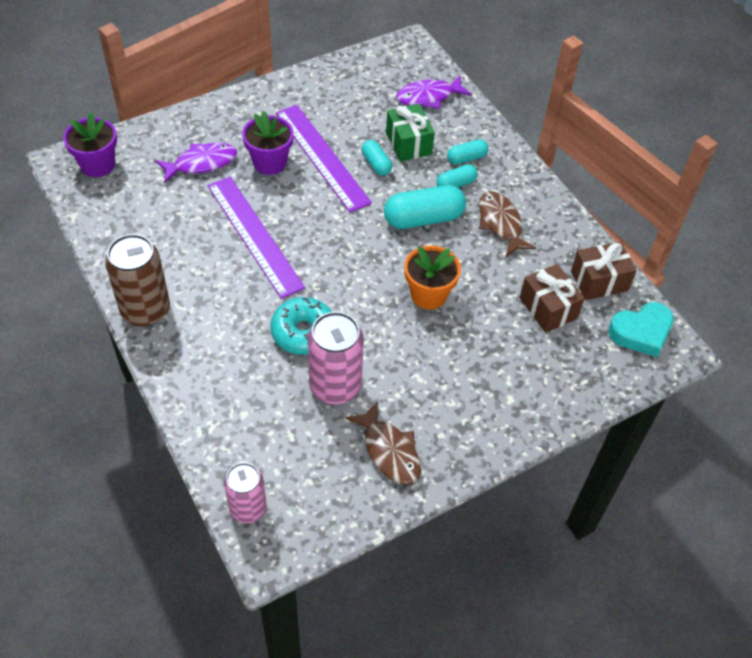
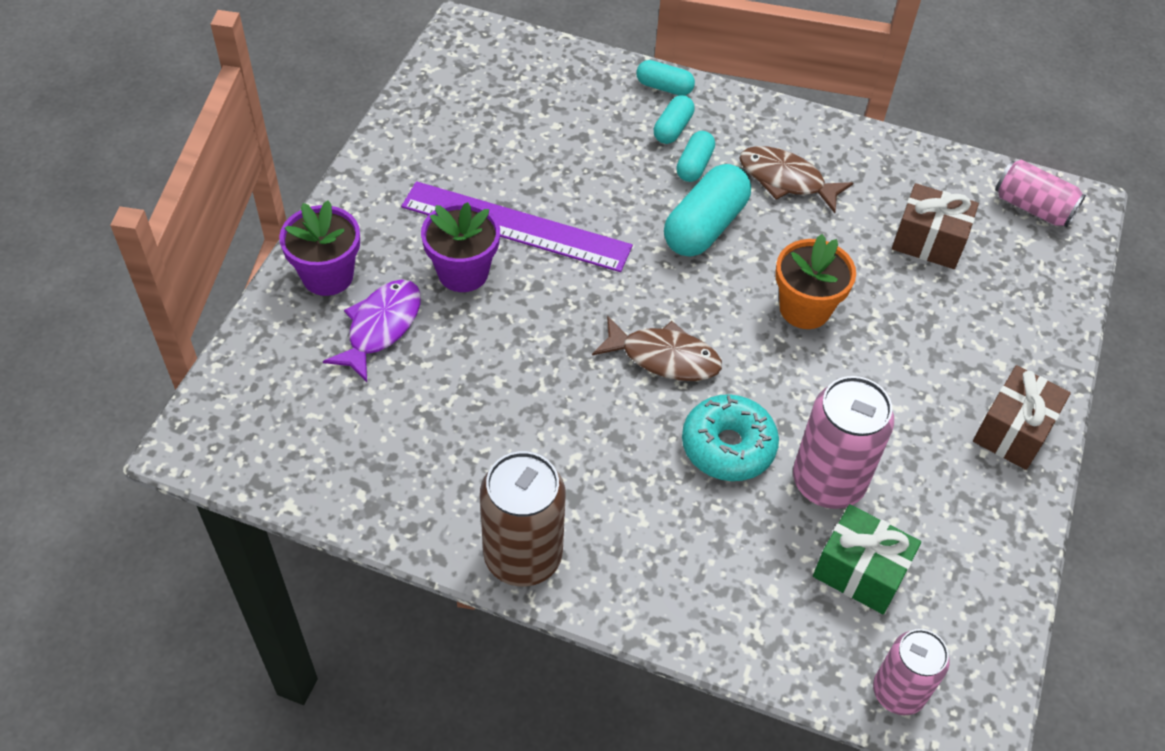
camera: 40 degrees left, 0 degrees up
(98, 165) = (246, 418): purple flower pot -> purple flower pot (327, 276)
(254, 235) = (545, 372): purple ruler -> none
(376, 164) = (585, 196): turquoise capsule -> turquoise capsule (664, 87)
(389, 451) = (958, 509): brown fish -> brown fish (664, 357)
(408, 143) = (593, 150): green gift -> green gift (860, 571)
(428, 97) = (554, 82): purple fish -> none
(599, 281) = (941, 180): brown gift -> brown gift (1013, 431)
(641, 332) = (1032, 207): turquoise heart -> pink can

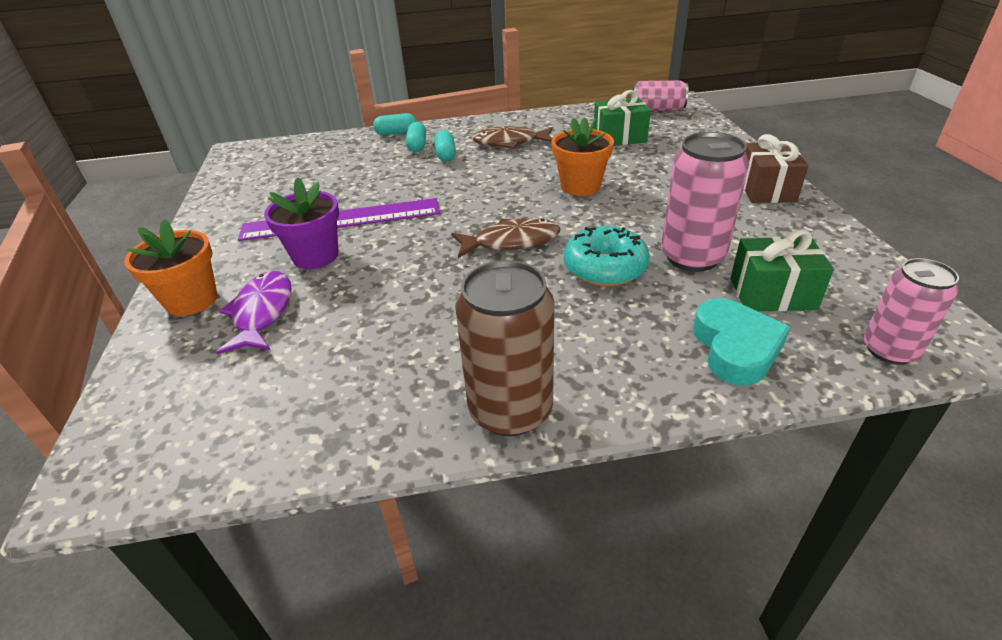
camera: 25 degrees left, 15 degrees down
(327, 276) = (191, 300): purple flower pot -> orange flower pot
(704, 226) = (478, 175): turquoise capsule -> none
(762, 607) = (735, 348): none -> turquoise heart
(928, 241) = (619, 137): brown gift -> green gift

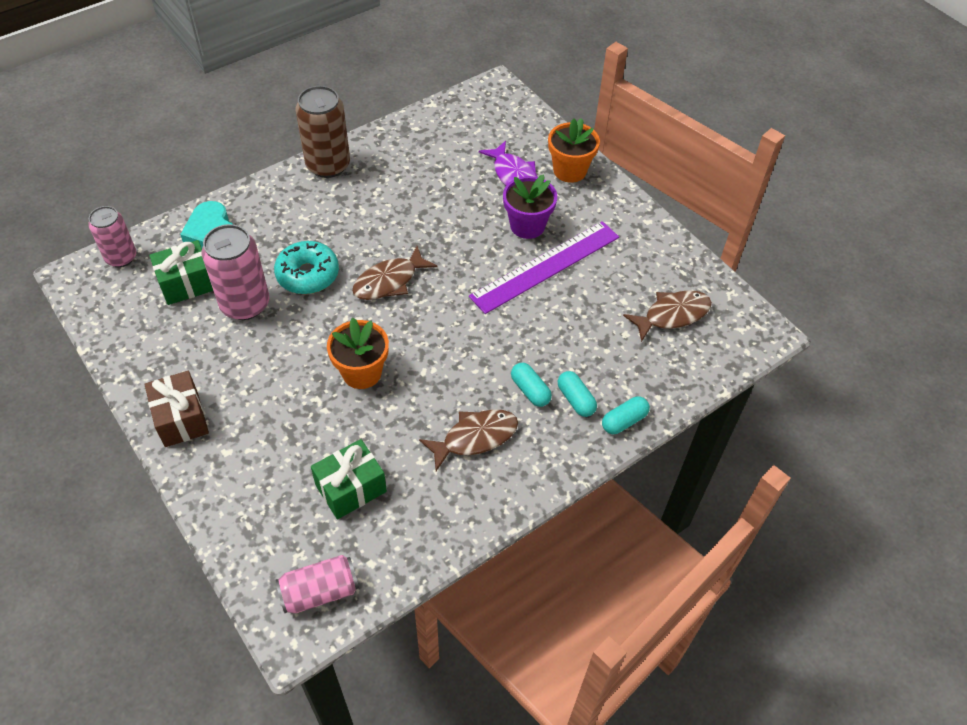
camera: 150 degrees right, 15 degrees up
(283, 170) = (672, 315): none -> brown fish

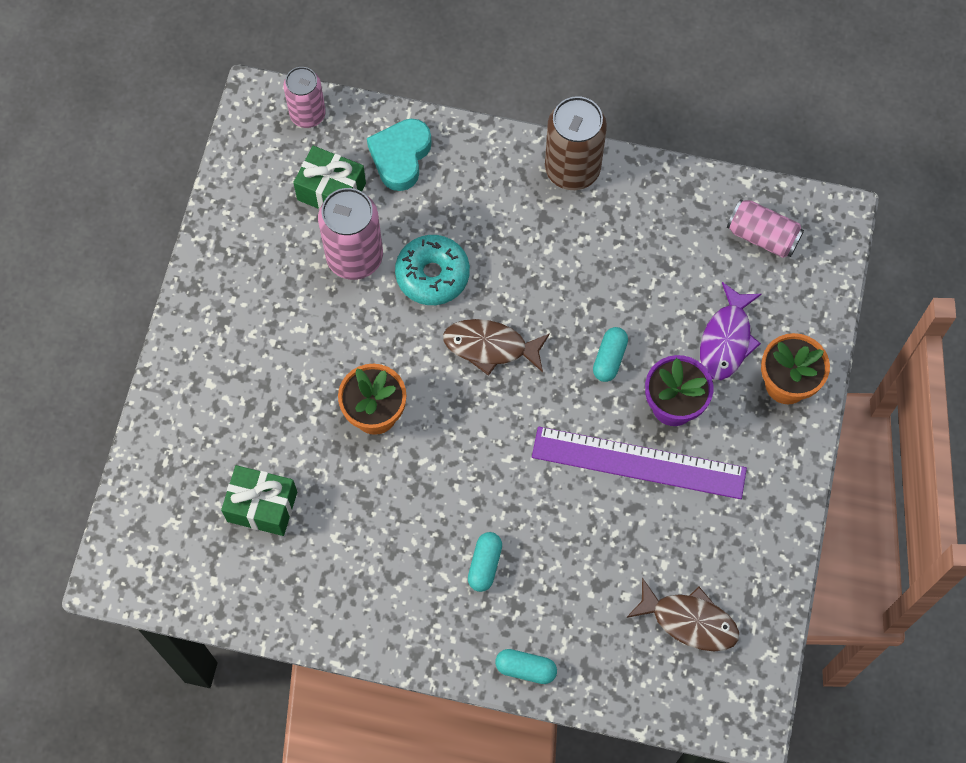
camera: 50 degrees right, 15 degrees up
(181, 419) = (207, 321): brown gift -> none
(320, 591) = (159, 565): pink can -> pink can (762, 236)
(475, 438) = (395, 560): brown fish -> none
(575, 400) = (510, 610): turquoise capsule -> turquoise capsule (609, 358)

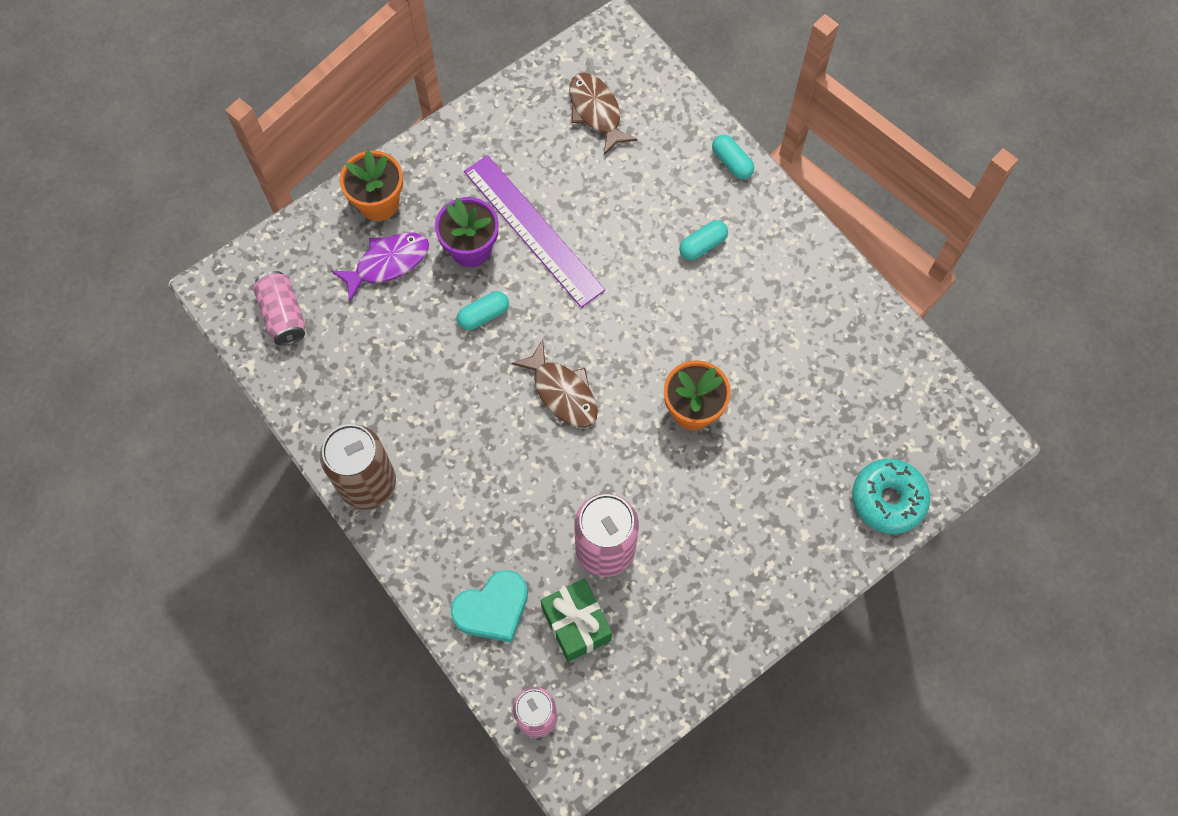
camera: 140 degrees left, 0 degrees up
(262, 506) = (834, 406): green gift -> none
(432, 275) = (556, 484): turquoise donut -> turquoise donut (888, 499)

